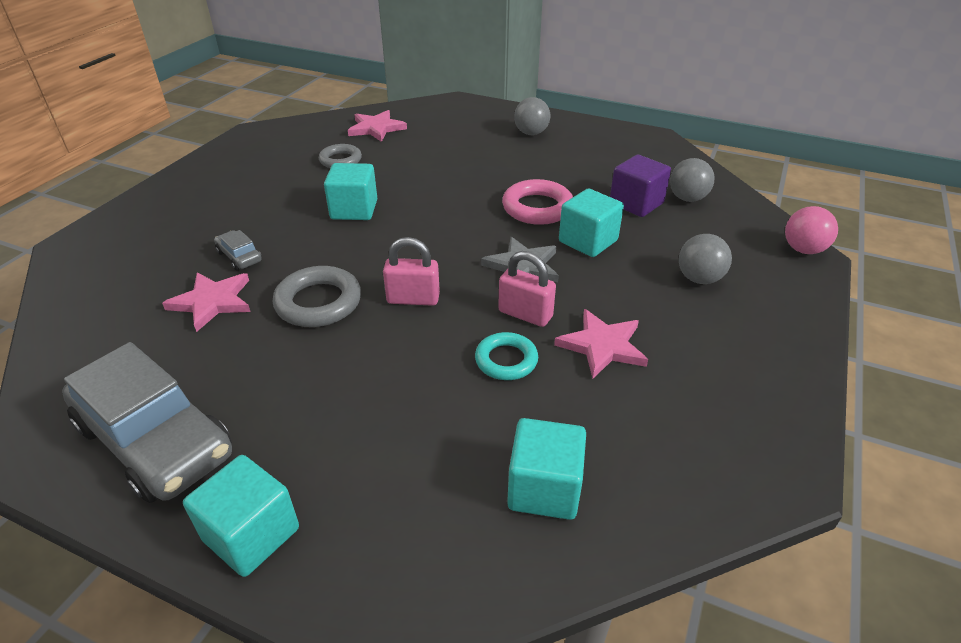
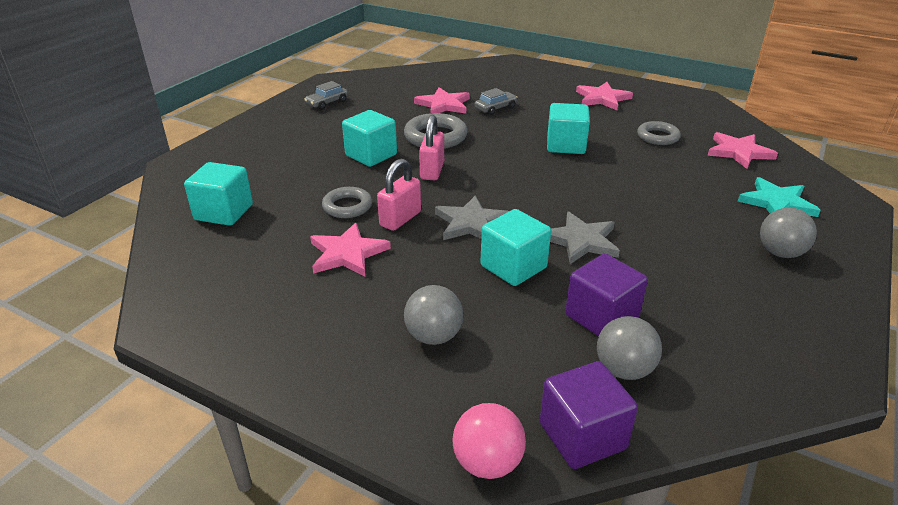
camera: 95 degrees right, 5 degrees down
(155, 440) = (327, 103): grey car -> grey car, size x0.42
(235, 183) = (602, 98): none -> pink star
(251, 534) = (251, 130): turquoise cube -> turquoise cube (371, 155)
(461, 125) = (777, 203): none -> turquoise star
(506, 360) = (347, 206): turquoise ring -> grey ring
(537, 208) = (581, 241): pink ring -> grey star
(756, 216) = (582, 436): none -> purple cube

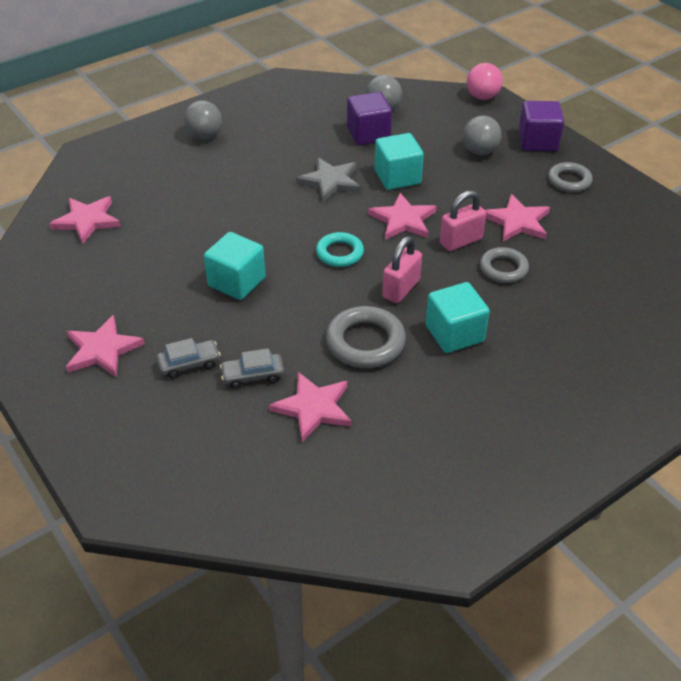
camera: 155 degrees left, 10 degrees up
(224, 212) = (623, 296): turquoise cube -> none
(327, 103) = (475, 473): grey car -> grey car (189, 364)
(471, 223) = (403, 220): grey star -> pink star
(506, 182) = (339, 253): none -> turquoise ring
(582, 436) = (430, 94): purple cube -> purple cube (537, 141)
(658, 137) = (130, 264): grey ring -> grey ring (569, 181)
(777, 203) = (143, 167): turquoise star -> none

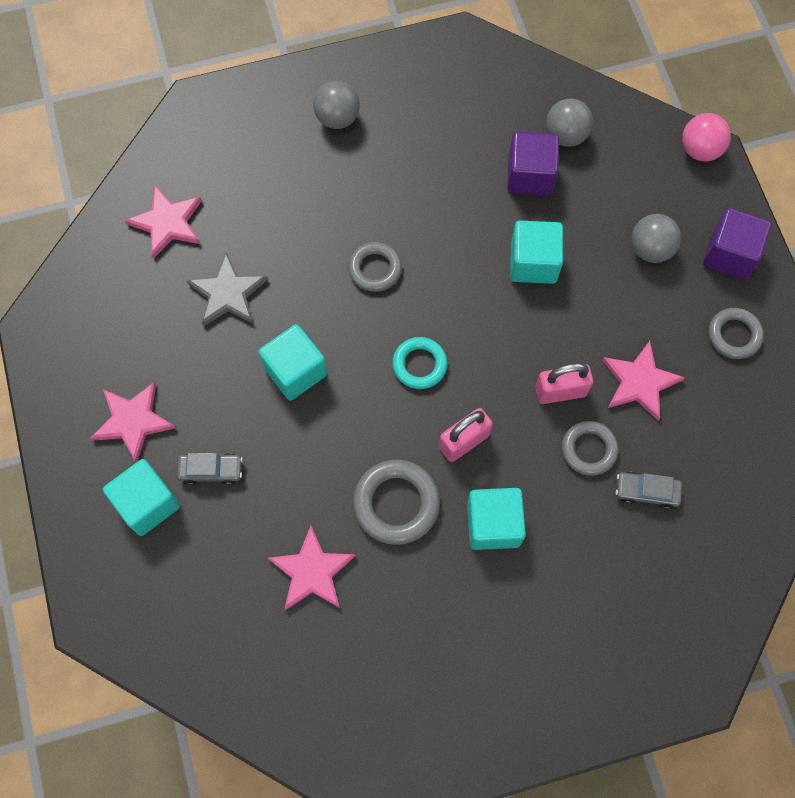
camera: 20 degrees right, 25 degrees up
(137, 402) = (147, 503): none -> turquoise cube
(253, 375) = (268, 508): grey car -> grey car (646, 491)
(275, 208) = (375, 269): none -> grey ring
(330, 181) = (453, 245): grey star -> grey star (227, 293)
(403, 220) = (510, 336): pink star -> none

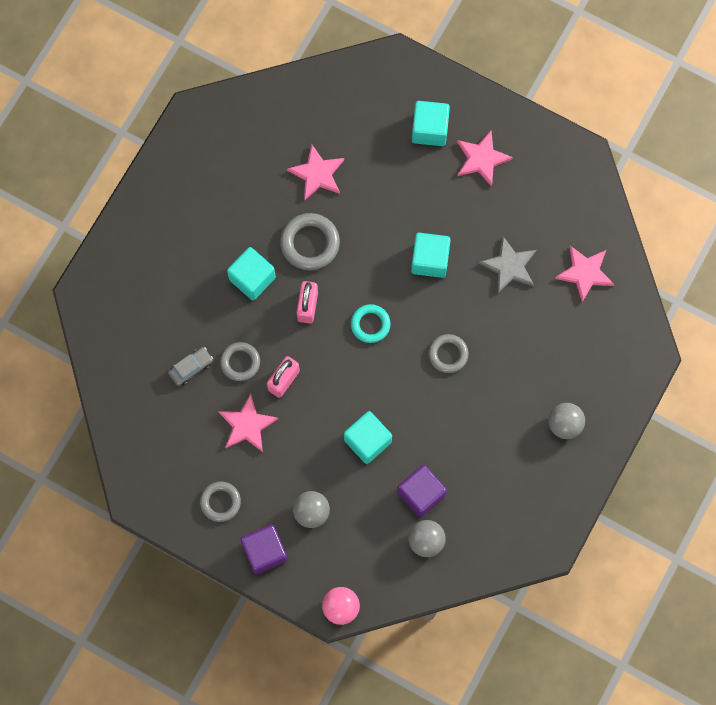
camera: 135 degrees right, 5 degrees up
(211, 470) = (417, 173): grey car -> none

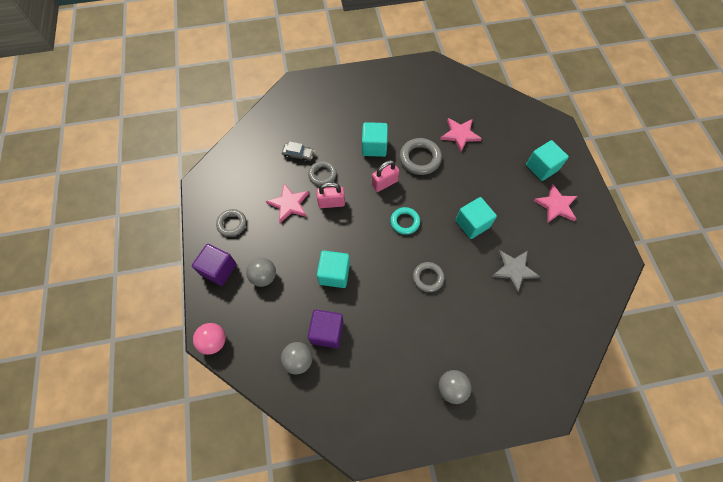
camera: 50 degrees right, 10 degrees down
(585, 273) = (556, 318): pink star -> none

